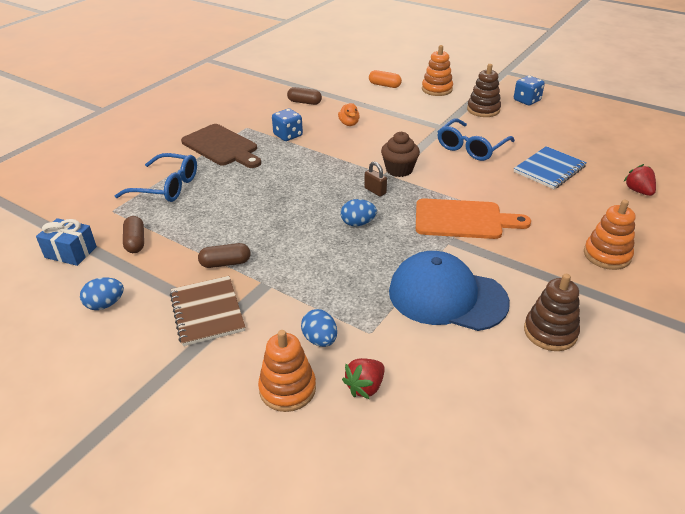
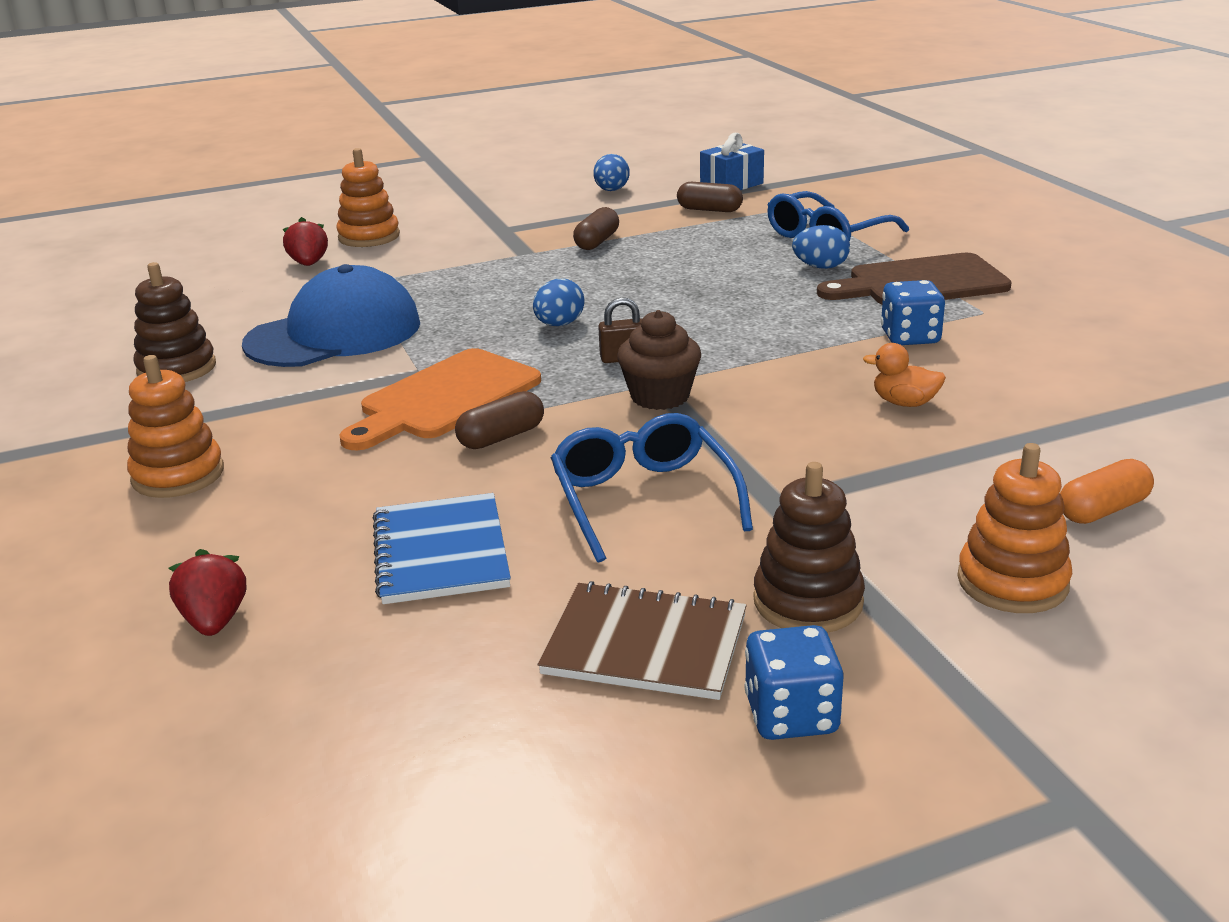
camera: 125 degrees right, 10 degrees down
(207, 312) = (527, 224): brown notebook -> brown notebook (645, 645)
(304, 102) = (1063, 384): brown capsule -> brown capsule (501, 437)
(320, 340) = (399, 259): blue egg -> blue egg (820, 267)
(638, 191) = (215, 621): red strawberry -> red strawberry turned 120 degrees counterclockwise

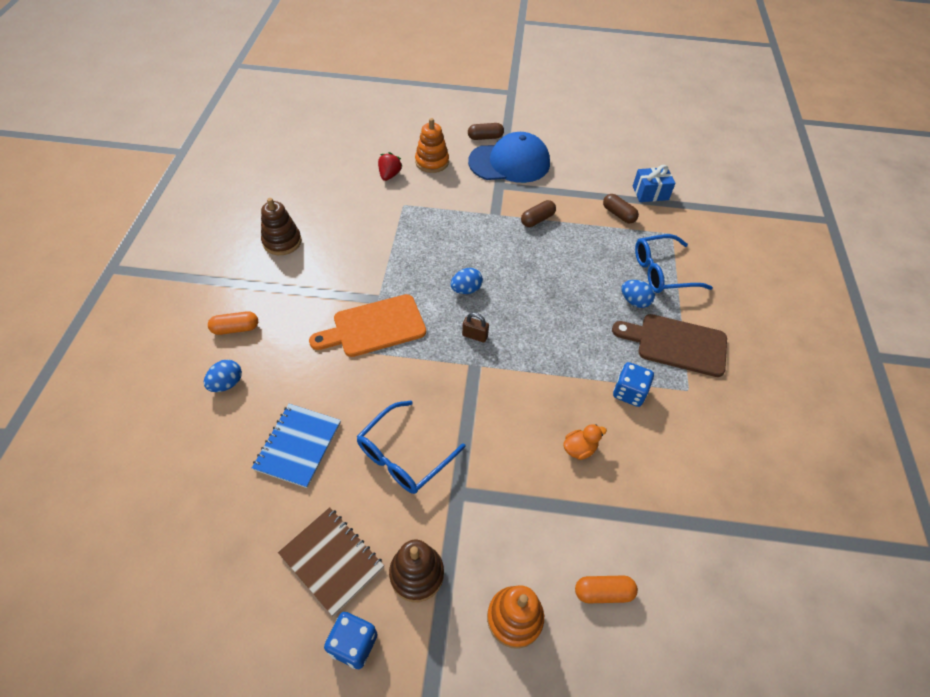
camera: 25 degrees right, 25 degrees up
(178, 475) = (235, 328): orange stacking toy -> orange capsule
(215, 621) = (190, 442): red strawberry -> none
(334, 333) = (362, 245): blue cap -> blue cap (509, 163)
(501, 437) = (377, 372): brown capsule -> brown capsule (485, 137)
(611, 190) = (581, 170): blue egg -> blue egg (227, 384)
(643, 499) = (403, 456): blue glasses -> blue glasses turned 150 degrees counterclockwise
(660, 396) = (468, 378): brown cupcake -> none
(904, 403) = (579, 449): orange duck -> orange duck turned 105 degrees clockwise

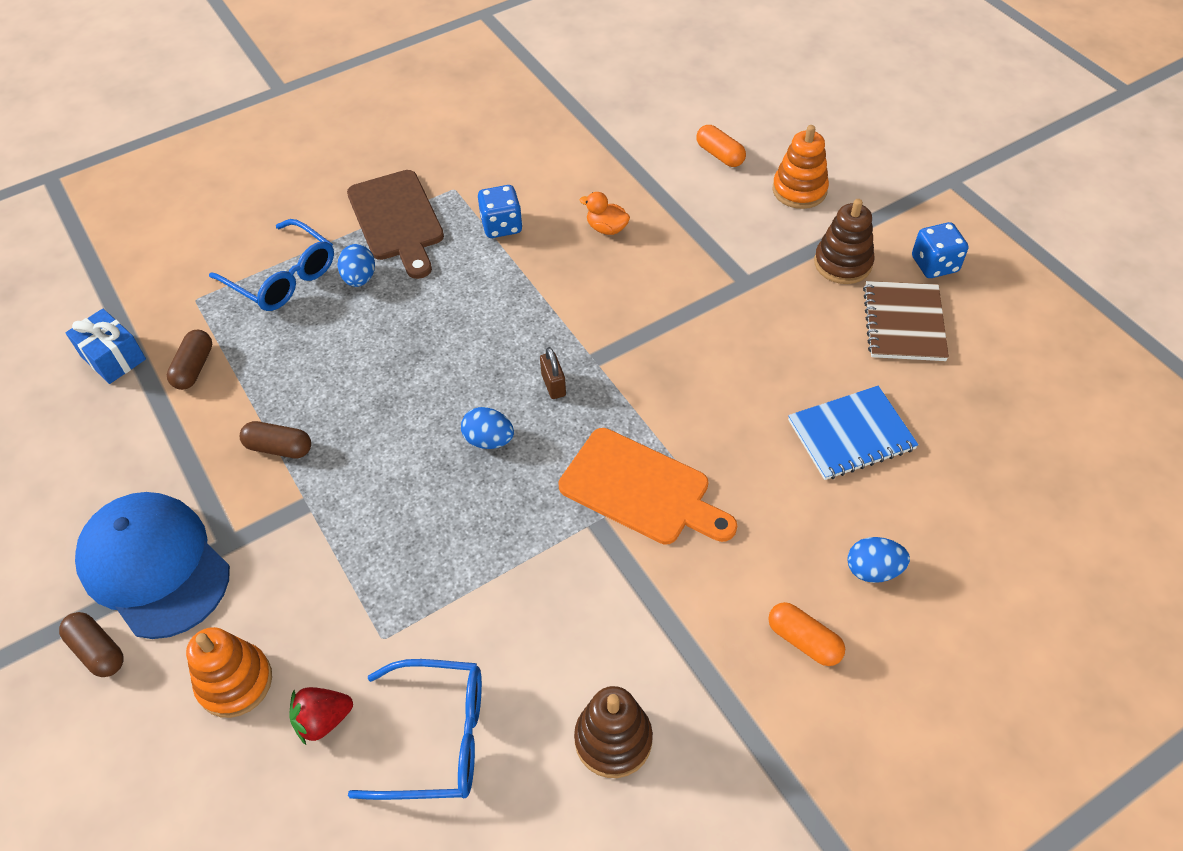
camera: 125 degrees left, 0 degrees up
(403, 456) = (760, 344): blue glasses -> blue glasses (437, 738)

